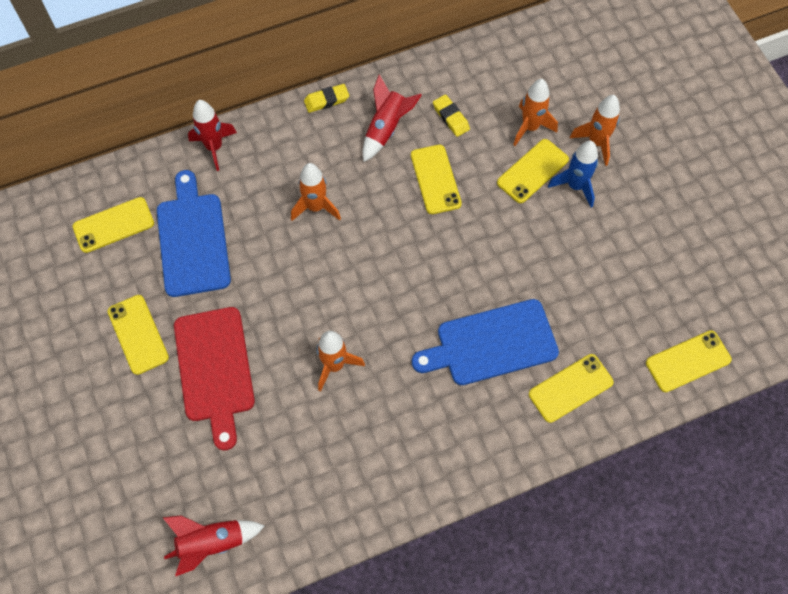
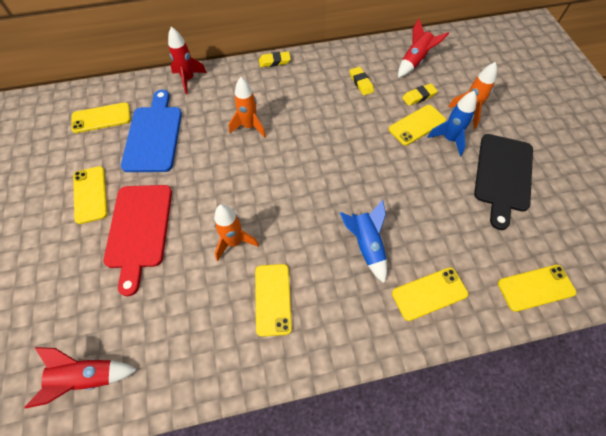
camera: 10 degrees right, 5 degrees down
(386, 128) = (313, 84): red rocket -> red rocket (415, 61)
(435, 179) = (342, 120): yellow phone -> yellow phone (272, 299)
(491, 343) = (366, 245): blue cutting board -> blue rocket
(530, 127) = (419, 96): orange rocket -> yellow eraser
(645, 226) = (503, 175): none -> black cutting board

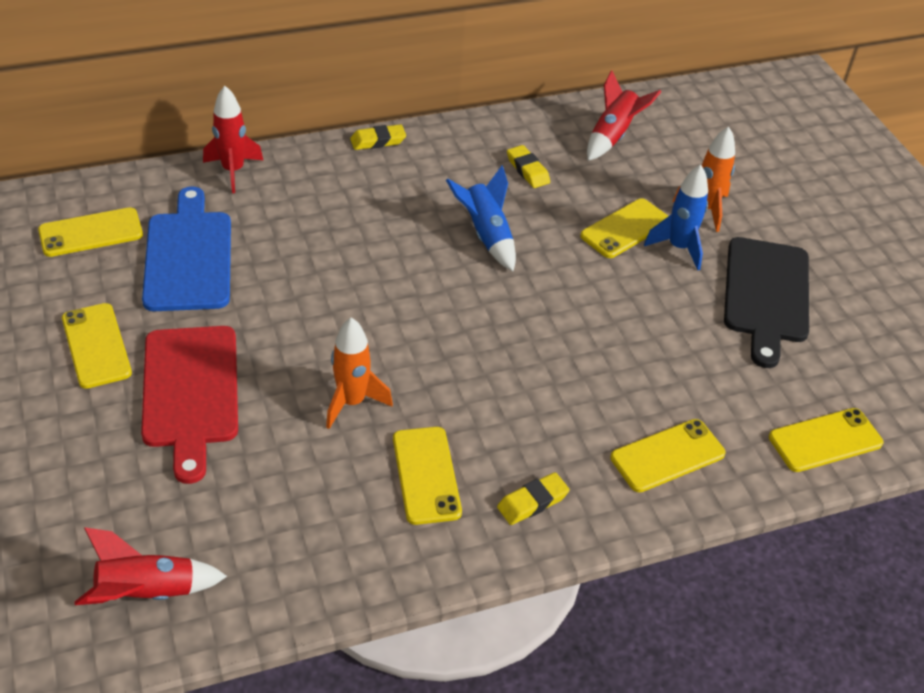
camera: 10 degrees left, 15 degrees down
(249, 126) = (350, 238): orange rocket -> none
(366, 245) = (563, 397): blue rocket -> blue rocket (486, 235)
(419, 96) = (624, 188): yellow eraser -> yellow eraser (532, 502)

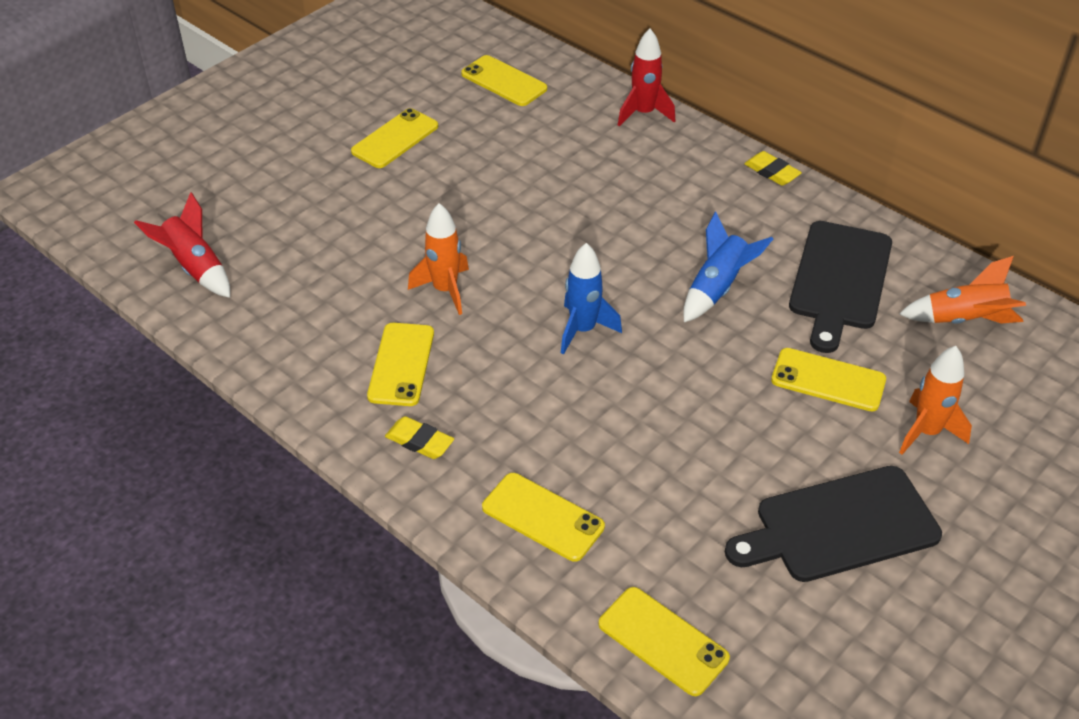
camera: 65 degrees right, 0 degrees up
(189, 256) = (524, 137): blue cutting board -> none
(190, 392) = (387, 203): red cutting board -> none
(426, 475) = (401, 364): yellow phone -> yellow phone turned 45 degrees counterclockwise
(527, 170) = (839, 280): yellow eraser -> black cutting board
(613, 136) = (964, 320): red rocket -> orange rocket
(678, 248) = (841, 430): blue rocket -> blue rocket (583, 330)

